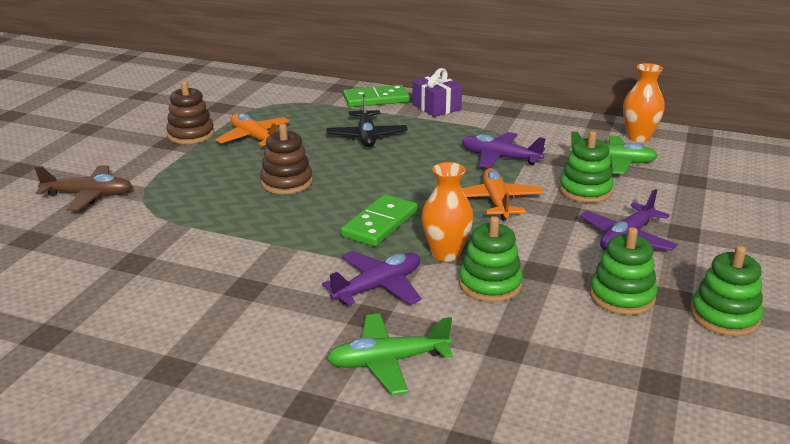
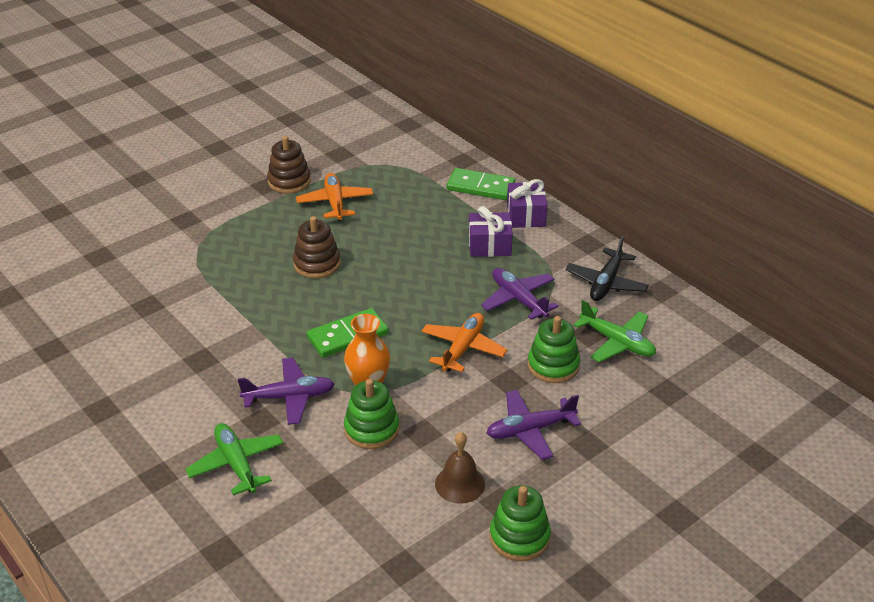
camera: 30 degrees right, 10 degrees up
(88, 195) = (166, 225): brown plane -> none
(366, 136) = (428, 232): black plane -> black plane (606, 283)
(388, 361) = (236, 464): green plane -> green plane turned 45 degrees clockwise
(430, 131) = (489, 245): none -> purple gift
(622, 296) = (460, 484): green stacking toy -> brown bell
(638, 137) = (678, 321): orange vase -> none

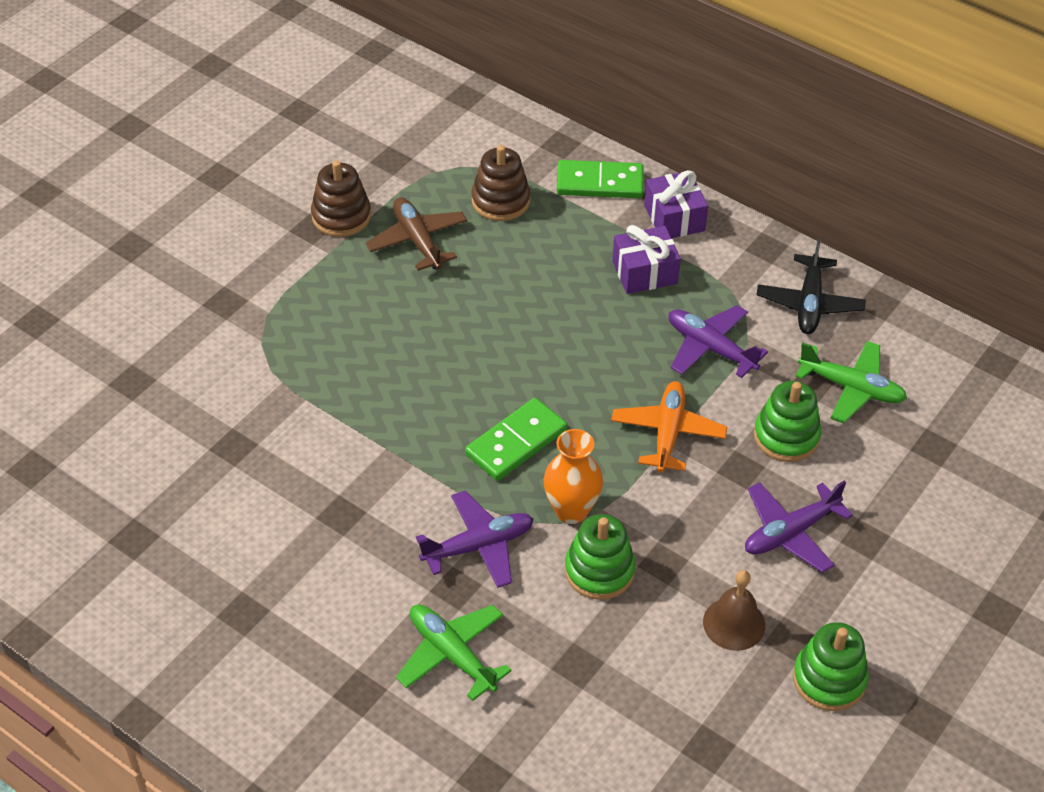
camera: 15 degrees left, 10 degrees up
(317, 264) = (432, 341): brown stacking toy -> brown stacking toy (500, 201)
(335, 203) = (417, 241): orange plane -> brown plane

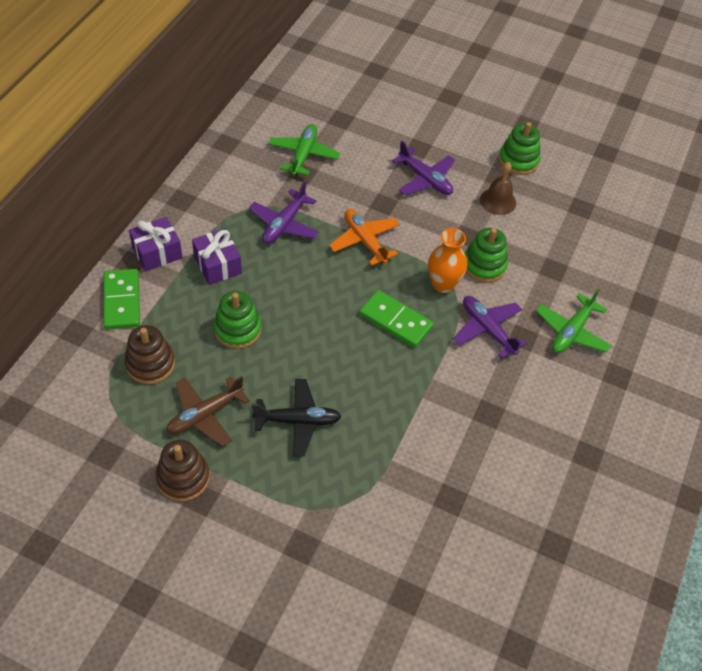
camera: 105 degrees left, 5 degrees up
(667, 433) = (365, 241): orange plane -> orange plane turned 60 degrees clockwise
(786, 436) = (351, 183): green stacking toy -> green stacking toy (237, 329)
(809, 303) = (232, 176): black plane -> black plane (298, 421)

